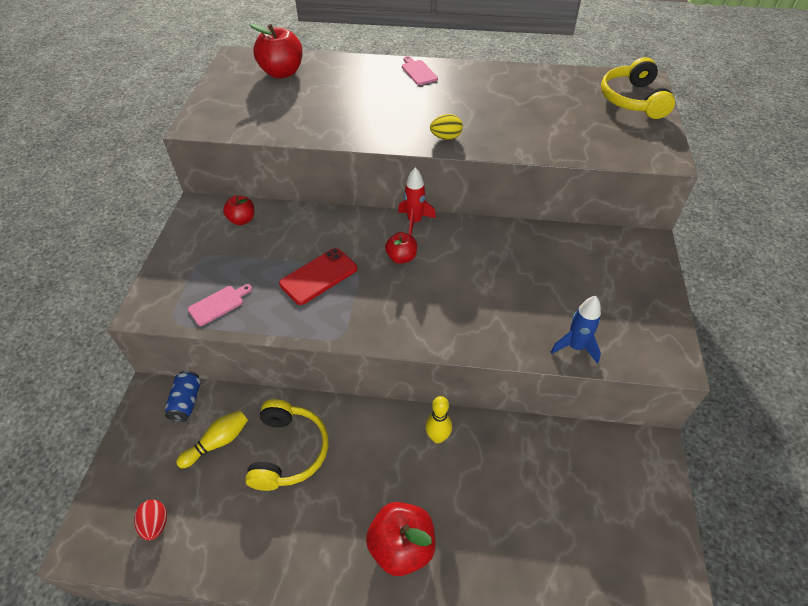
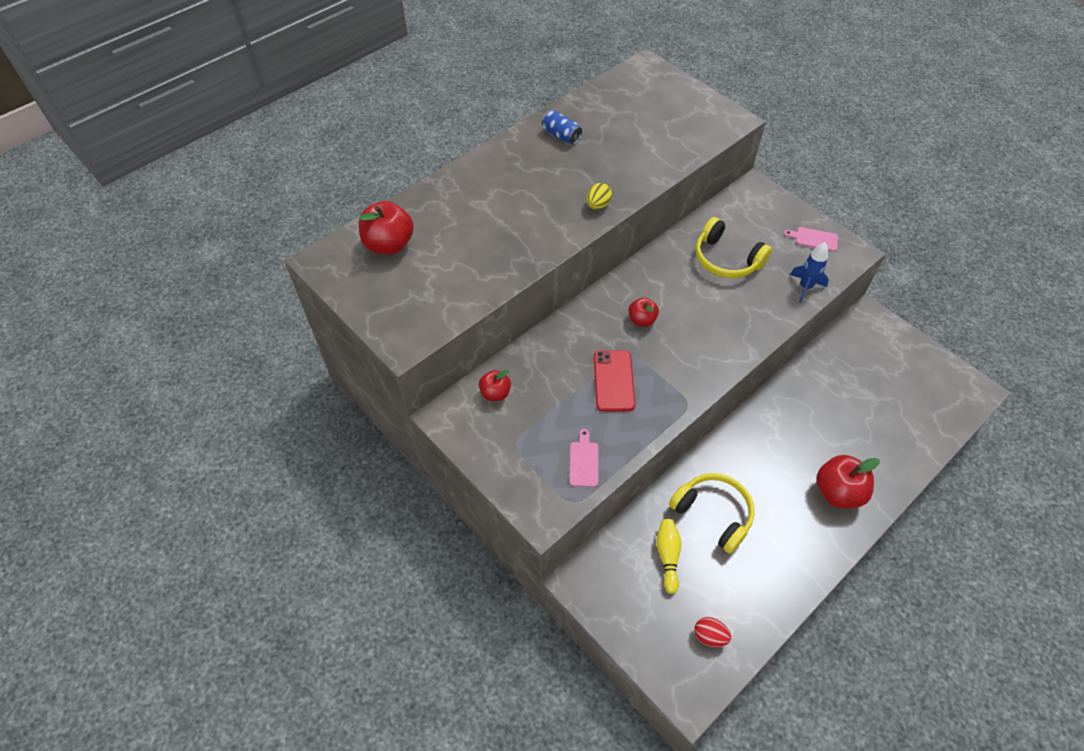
camera: 50 degrees left, 5 degrees up
(186, 402) = (609, 558): blue can -> blue can (561, 135)
(414, 222) = (611, 288): red rocket -> none
(418, 72) = (493, 165): pink cutting board -> pink cutting board (814, 239)
(437, 437) = (773, 418): yellow bowling pin -> none
(633, 100) = (661, 87): yellow headphones -> yellow headphones (726, 259)

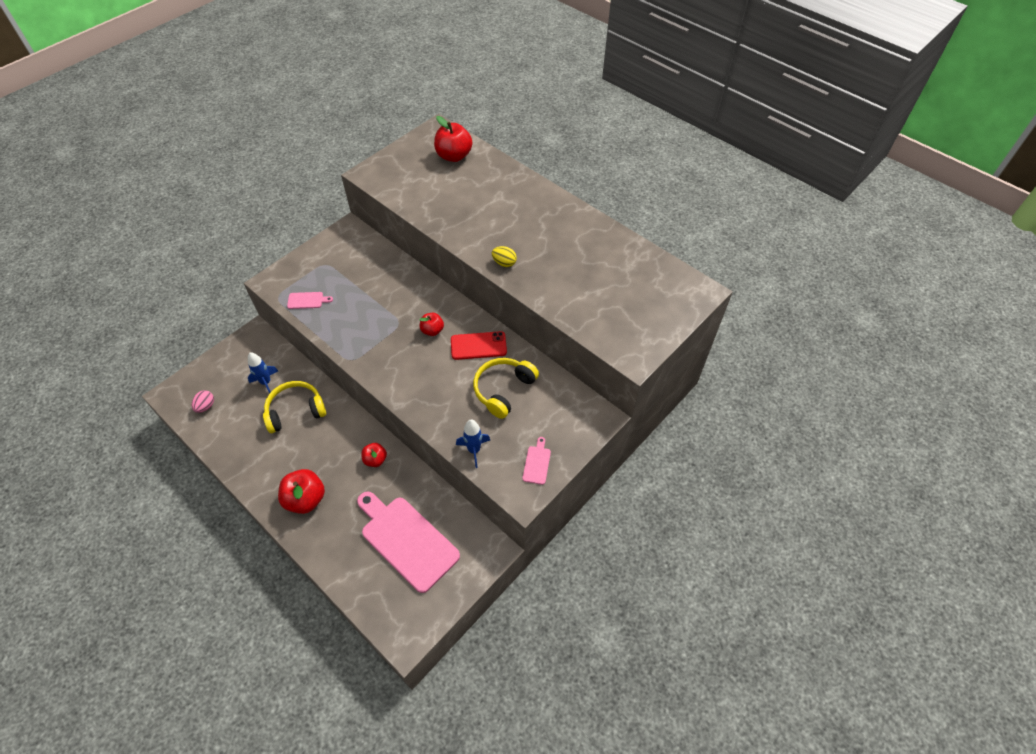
camera: 85 degrees right, 0 degrees up
(495, 393) = (366, 251): red apple -> red apple (375, 460)
(561, 135) = (586, 237): blue can -> none
(613, 381) = (374, 314): red phone -> red phone (478, 346)
(667, 556) = (266, 382): yellow bowling pin -> blue rocket
(709, 636) = (206, 406): red egg -> pink egg
(713, 514) = (295, 411): yellow headphones -> yellow headphones turned 150 degrees counterclockwise
(872, 389) = (407, 540): none -> pink cutting board

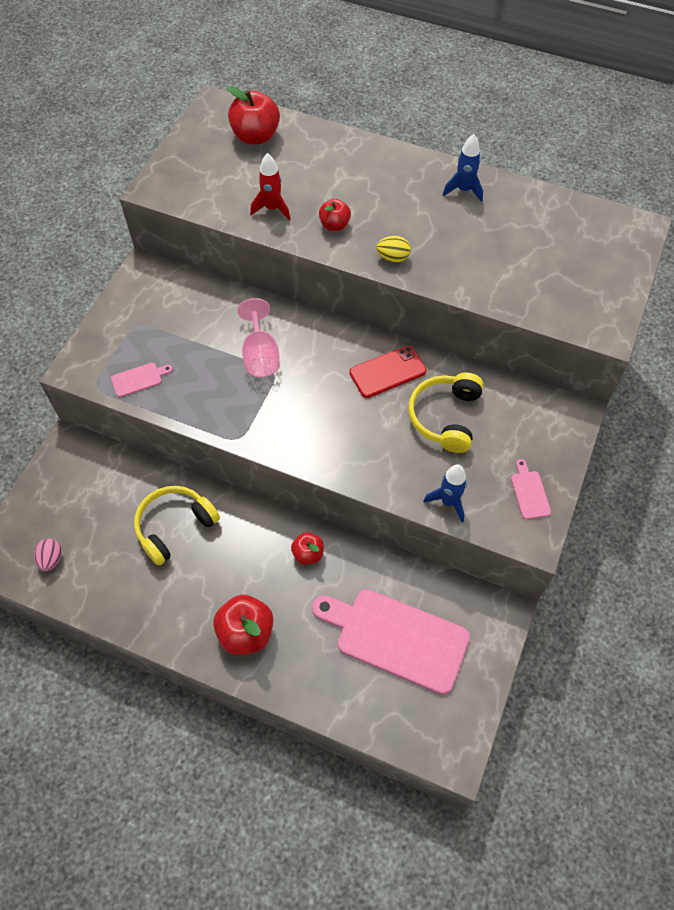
camera: 20 degrees left, 5 degrees up
(266, 382) = (116, 503): blue rocket -> blue rocket (463, 190)
(396, 308) = (260, 355): none -> pink goblet
(432, 330) = (321, 370): red apple -> red apple (334, 225)
(438, 207) = (272, 209): none -> red rocket

